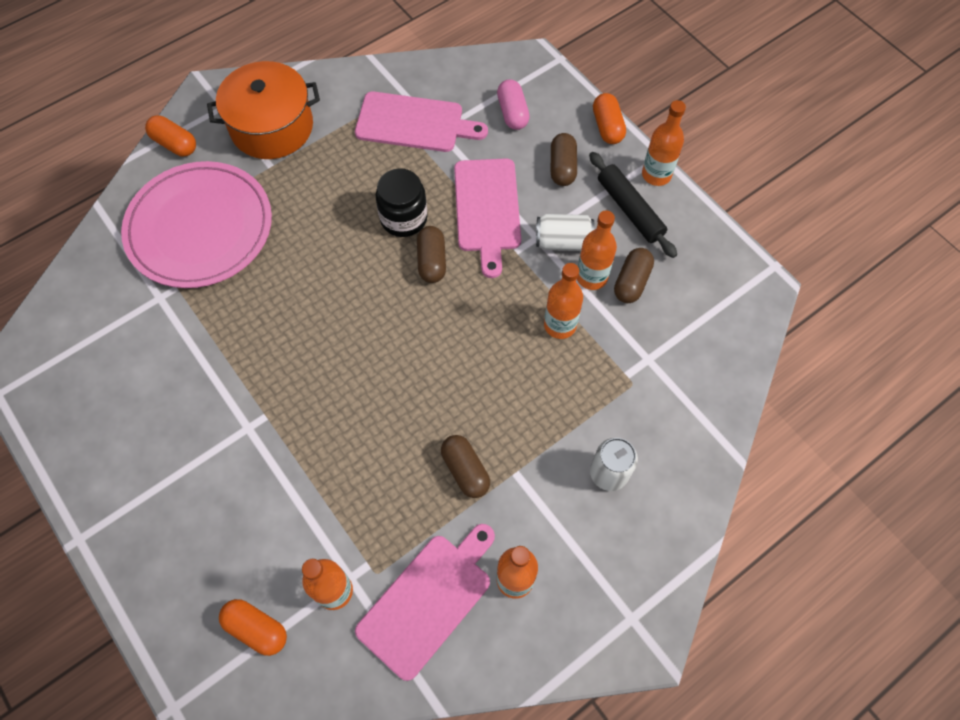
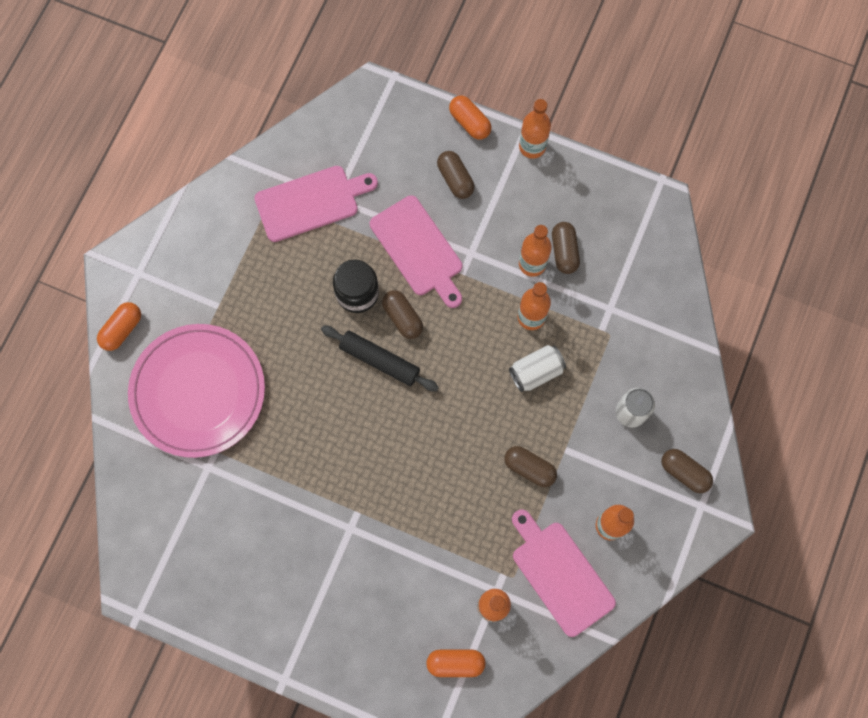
camera: 30 degrees left, 10 degrees up
(175, 144) = (122, 329): orange capsule -> orange capsule turned 60 degrees counterclockwise
(272, 127) = (194, 269): orange pot -> none
(428, 600) = (560, 574): pink cutting board -> pink cutting board turned 45 degrees counterclockwise
(512, 113) = (386, 150): pink capsule -> none
(563, 241) = (493, 245): white can -> white can (536, 372)
(630, 209) = (529, 189): black rolling pin -> black rolling pin (380, 360)
(632, 570) = (684, 472): none -> brown capsule

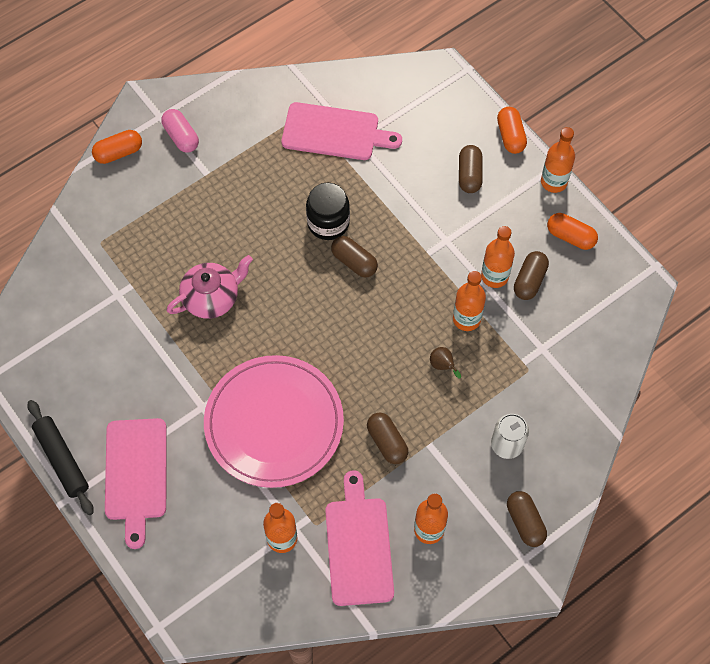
camera: 30 degrees right, 10 degrees down
(171, 282) = (181, 137): none -> pink capsule
(198, 391) = (147, 231): pink plate -> pink plate (274, 423)
(296, 422) = (212, 297): none -> pink teapot
(380, 360) = (313, 286): black rolling pin -> black rolling pin (62, 460)
(402, 318) = (354, 262): brown capsule -> brown capsule turned 45 degrees counterclockwise
(418, 249) = (402, 214): pink cutting board -> pink cutting board (136, 474)
(455, 663) = (220, 567): orange capsule -> orange capsule (570, 237)
(536, 372) = (443, 366): white can -> brown pear

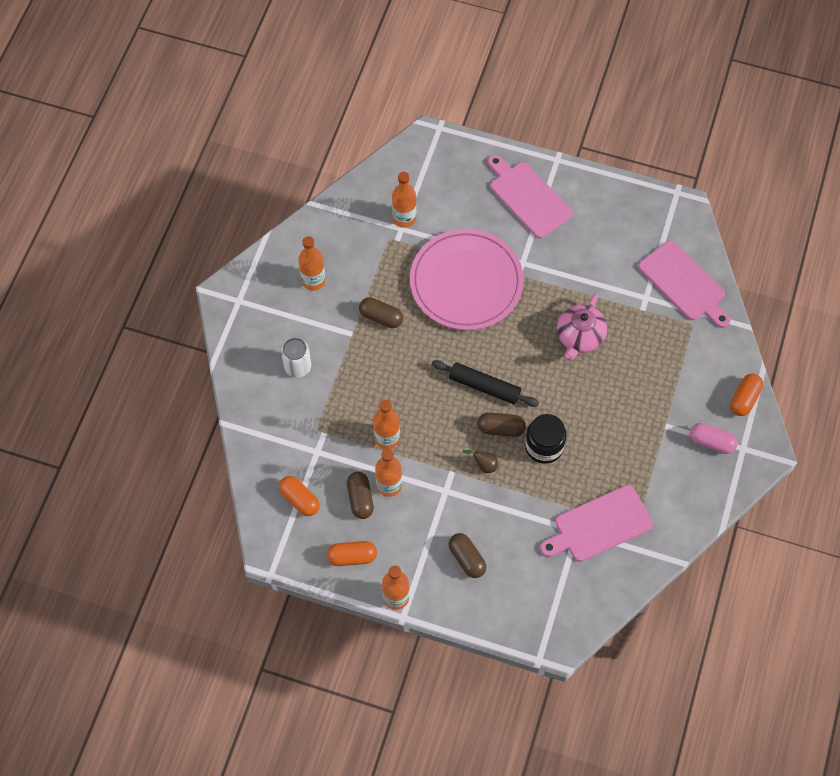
camera: 145 degrees right, 0 degrees up
(62, 460) = (582, 177): black rolling pin -> black rolling pin (484, 387)
(358, 546) = (352, 243): pink cutting board -> pink cutting board (684, 283)
(443, 366) = (380, 393): brown pear -> brown pear (484, 465)
(510, 136) = (458, 617): orange capsule -> orange capsule (299, 499)
(525, 522) = (252, 324): brown capsule -> none

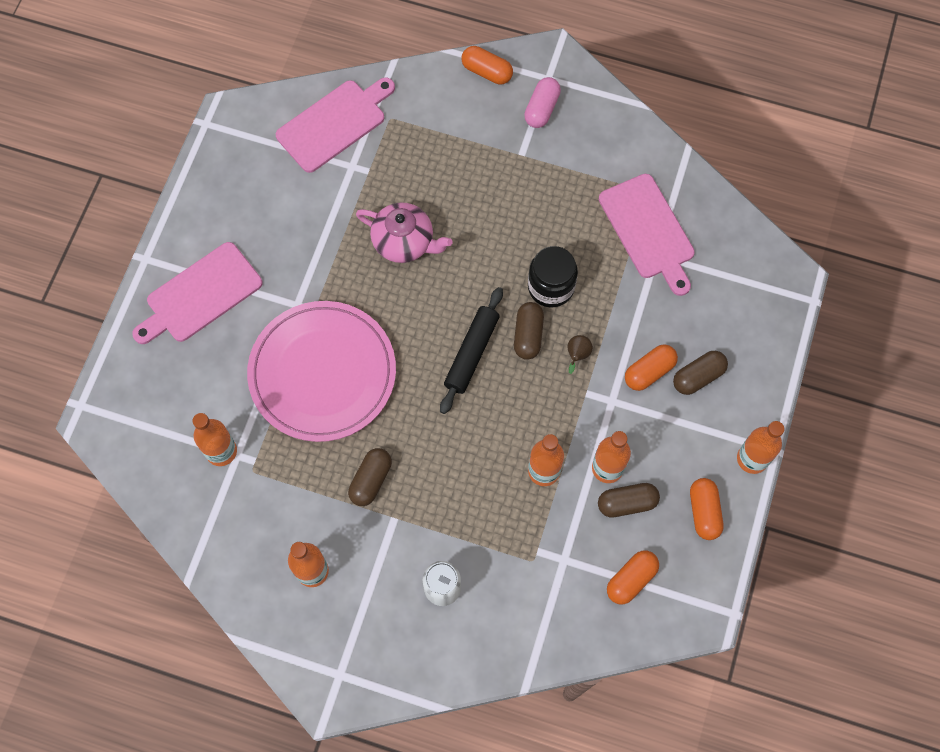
camera: 90 degrees left, 5 degrees up
(471, 520) = (649, 372): none -> orange capsule

